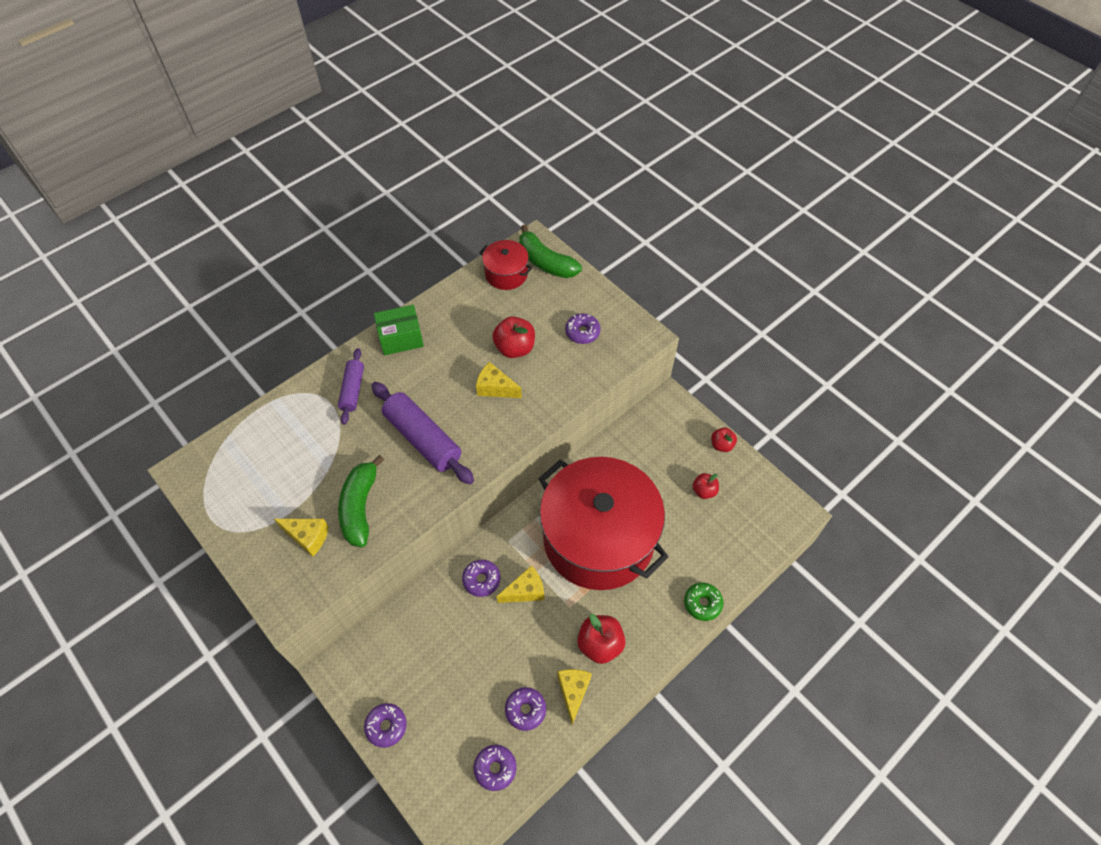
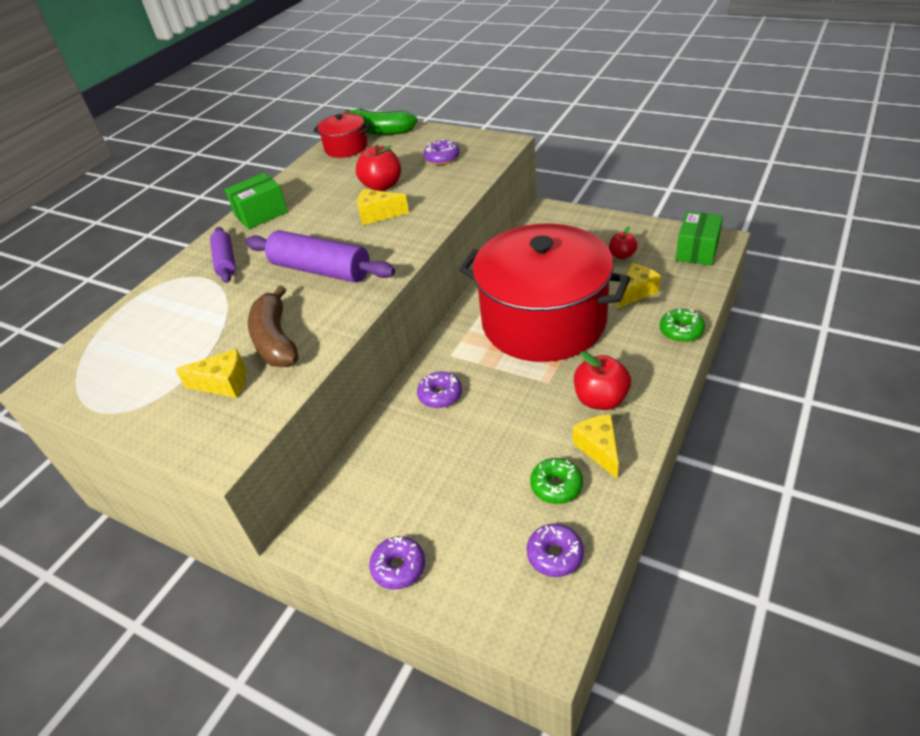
camera: 15 degrees left, 15 degrees down
(360, 507) = (276, 340): green banana -> brown banana
(525, 591) = (493, 387): yellow cheese -> yellow cheese (636, 292)
(525, 710) = (556, 486): purple donut -> green donut
(721, 445) = (615, 222): red apple -> none
(771, 516) = (697, 251): none -> green box

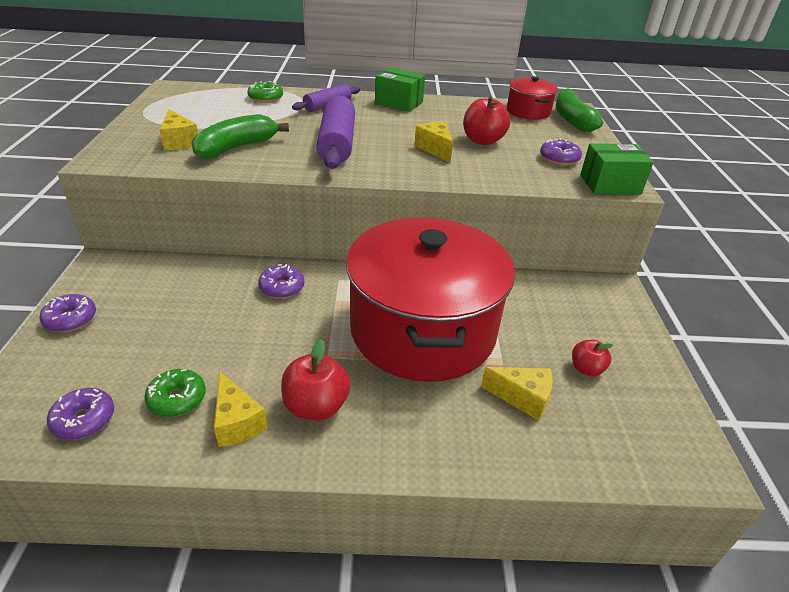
camera: 55 degrees right, 5 degrees down
(276, 340) = (237, 148): brown banana -> green banana
(599, 449) = (237, 422): yellow cheese -> yellow cheese turned 105 degrees clockwise
(681, 331) = (474, 460): green donut -> green donut (266, 98)
(697, 251) = (659, 446): green box -> green box (610, 184)

